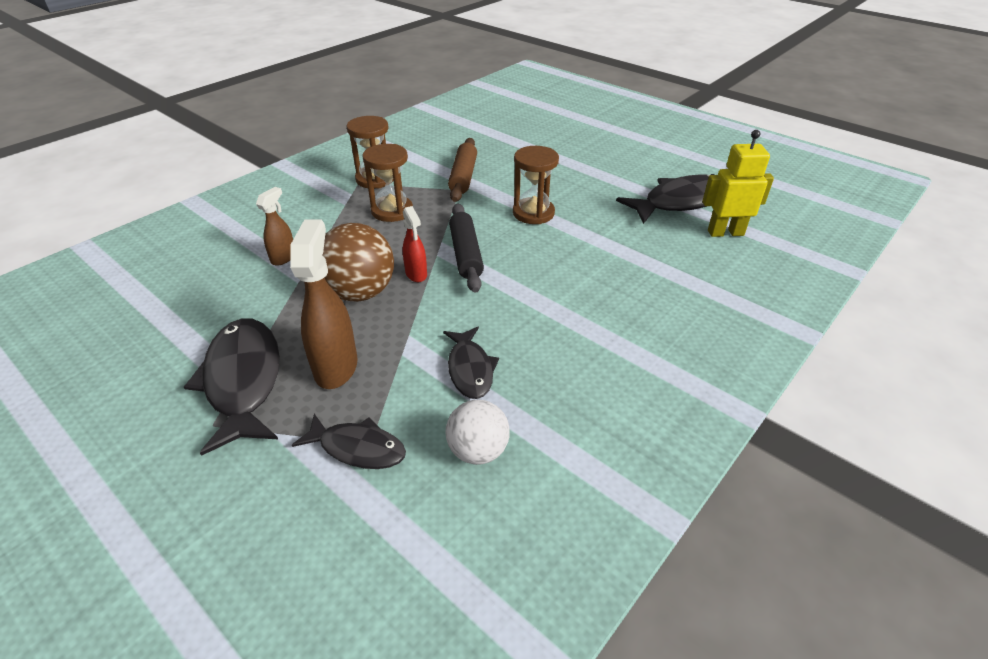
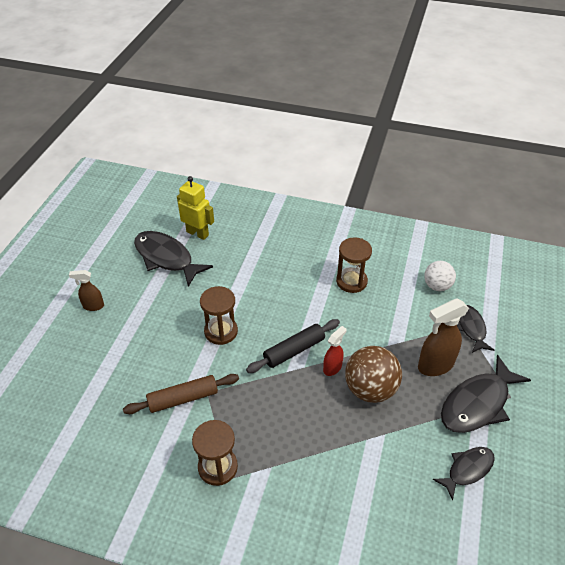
camera: 115 degrees left, 5 degrees up
(284, 257) = (366, 463): brown spray bottle -> brown spray bottle (93, 306)
(392, 211) = (263, 424): brown hourglass -> brown hourglass (351, 281)
(470, 369) = (393, 307): black fish -> black fish (467, 470)
(725, 232) = (197, 233): yellow robot -> yellow robot turned 150 degrees clockwise

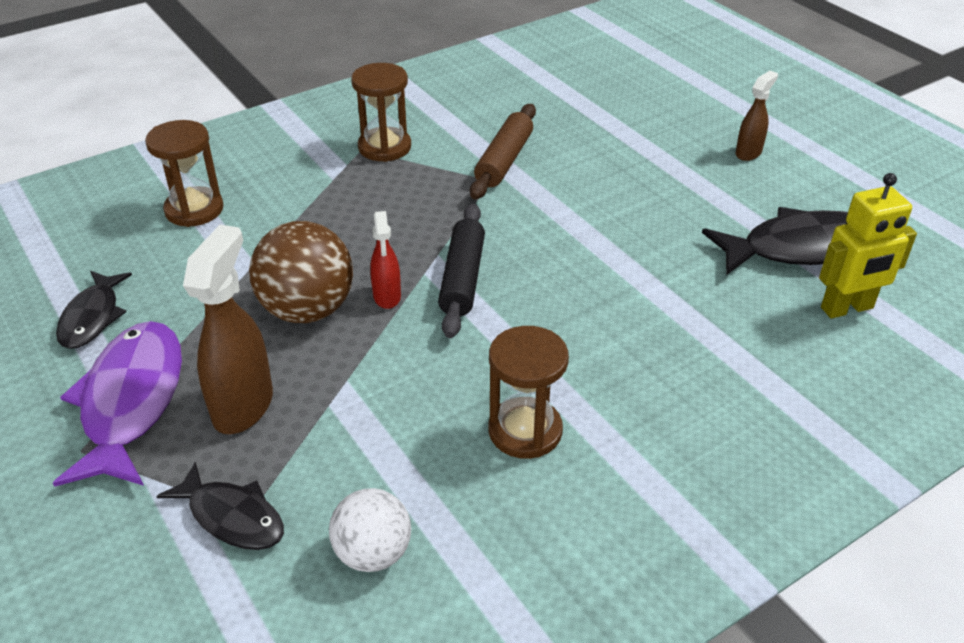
camera: 130 degrees right, 5 degrees down
(221, 331) = (578, 232): brown hourglass -> brown hourglass (194, 210)
(478, 403) = (131, 402): black fish -> purple fish

